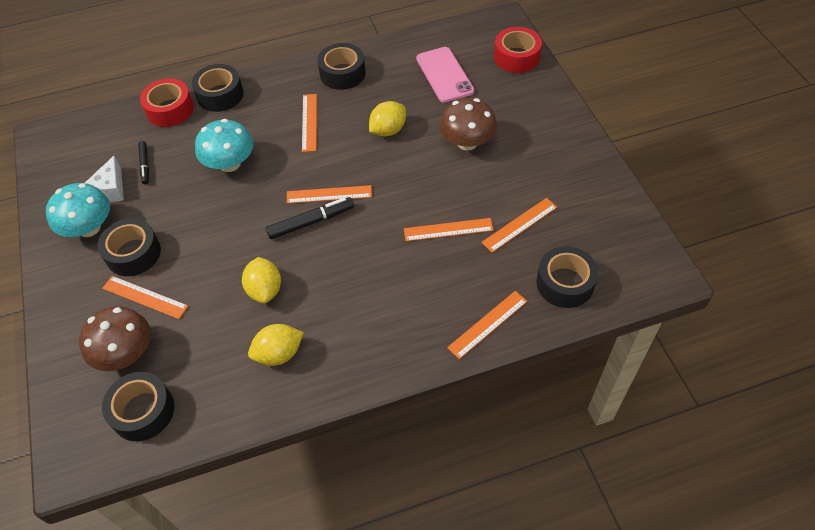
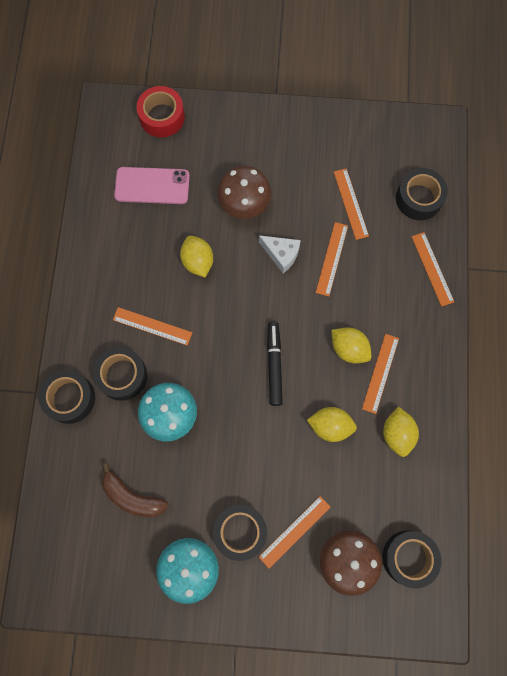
camera: 70 degrees left, 20 degrees up
(111, 189) = (149, 537): white cheese -> white cheese (281, 254)
(145, 165) = (132, 497): black marker -> brown banana
(170, 109) = (65, 454): red tape -> none
(329, 194) = (250, 339): orange ruler -> orange ruler (380, 373)
(342, 73) = (101, 273): black tape -> black tape (122, 375)
(356, 278) = (349, 349): none -> yellow lemon

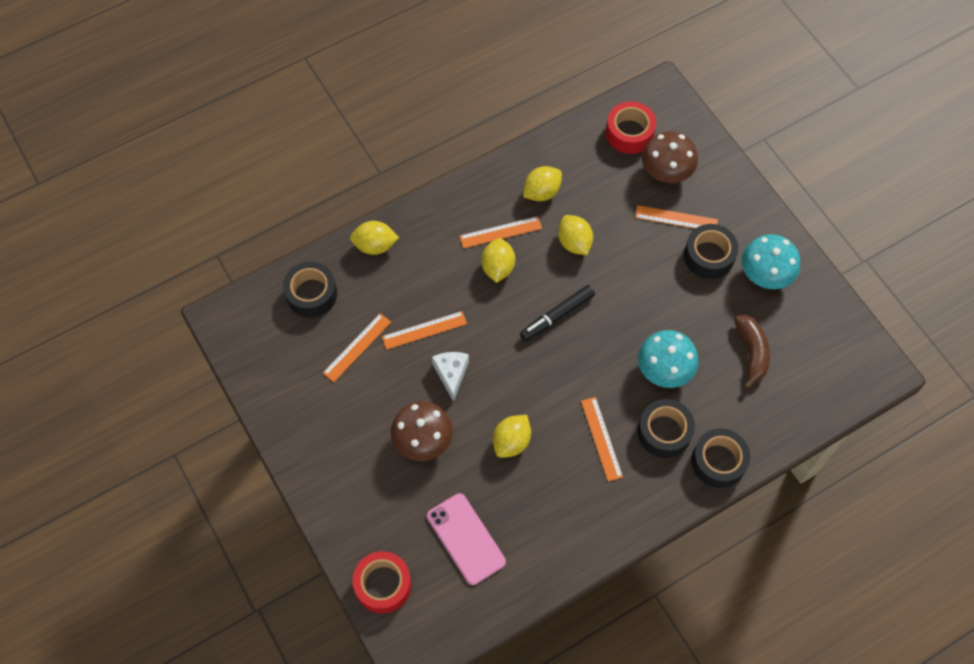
camera: 125 degrees left, 10 degrees down
(409, 557) = (629, 133): black tape -> red tape
(432, 269) = (375, 245): orange ruler -> yellow lemon

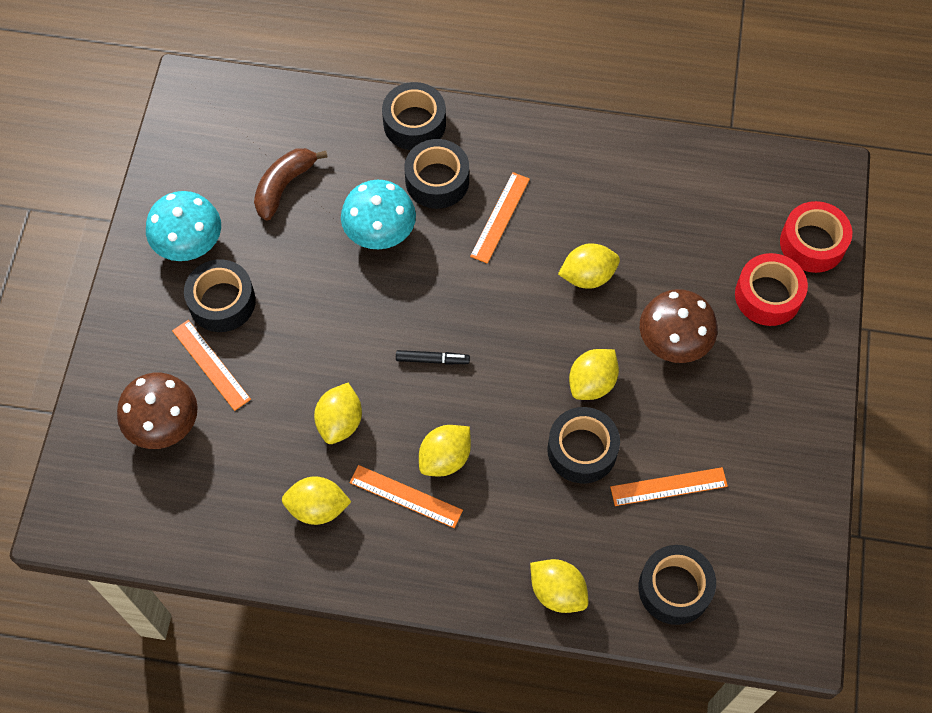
camera: 140 degrees left, 0 degrees up
(424, 330) = (582, 450): orange ruler -> black tape
(451, 374) = (592, 383): white cheese -> yellow lemon
(466, 539) = (703, 226): pink phone -> none
(557, 316) = (432, 360): black marker -> black marker, size x0.64
(629, 133) = (153, 501): red tape -> red tape (768, 295)

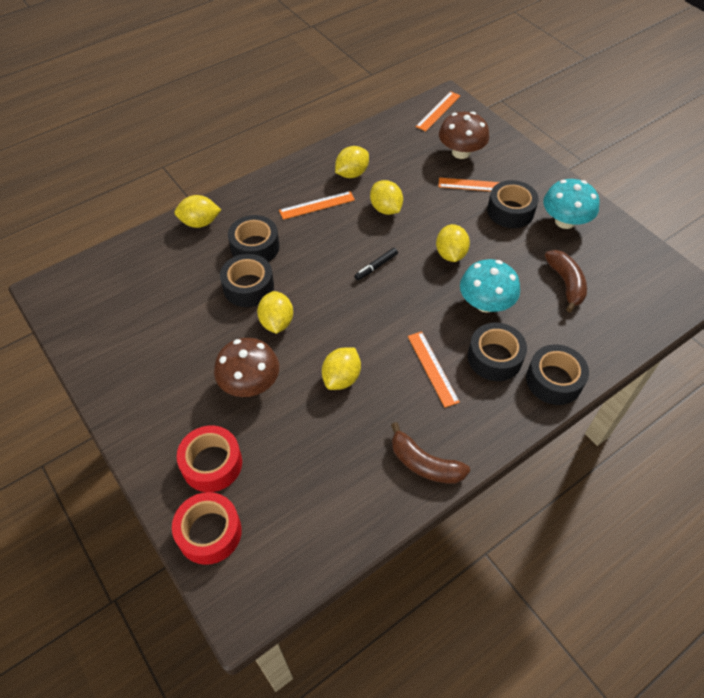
camera: 135 degrees right, 10 degrees down
(445, 458) = (316, 232): yellow lemon -> yellow lemon (450, 254)
(595, 153) = (424, 464): none -> brown banana
(668, 486) = (182, 306): orange ruler -> orange ruler (438, 111)
(674, 588) = (138, 264): black tape -> black tape (255, 247)

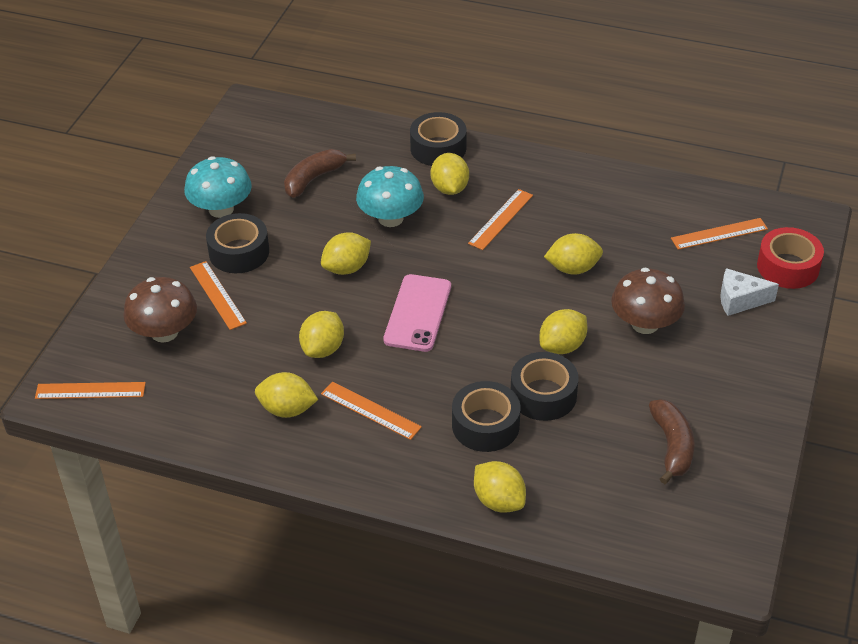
camera: 125 degrees left, 10 degrees down
(212, 464) = (740, 300): red tape -> white cheese
(290, 511) = (719, 234): none -> orange ruler
(376, 267) = (417, 313): black marker -> pink phone
(424, 464) = (596, 184): brown banana -> brown banana (672, 446)
(494, 358) = (449, 188): black tape -> yellow lemon

